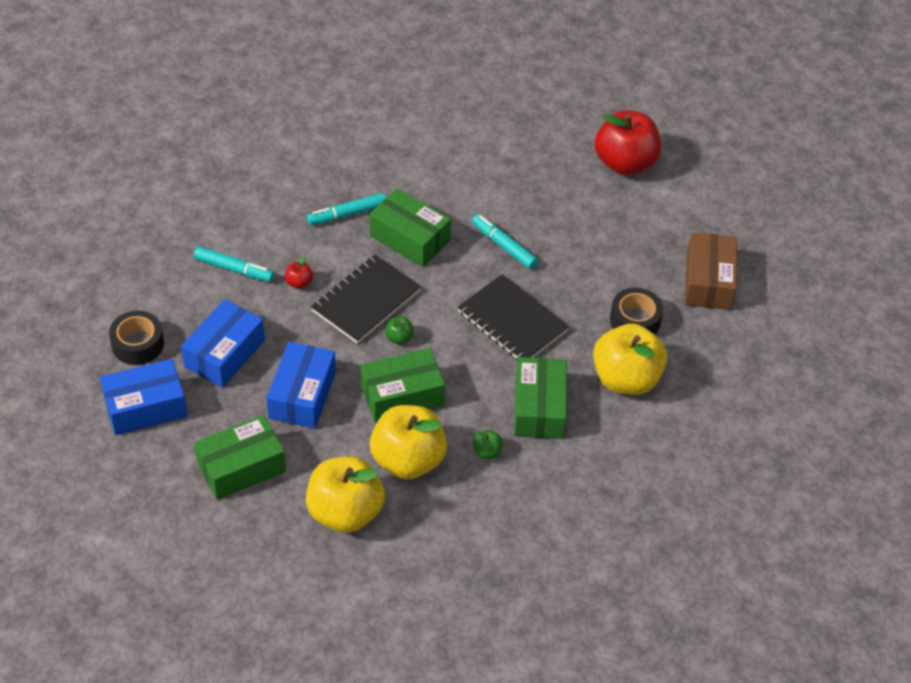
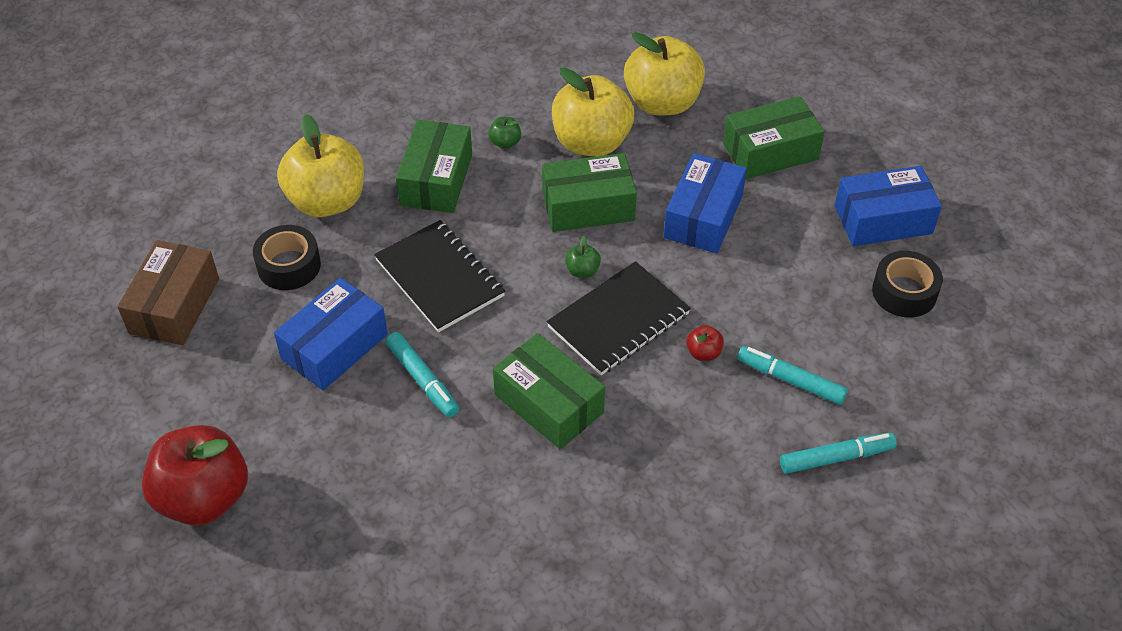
camera: 170 degrees left, 0 degrees up
(224, 353) = (796, 271): blue box -> blue box (334, 347)
(347, 214) = (632, 450): turquoise marker -> turquoise marker (836, 458)

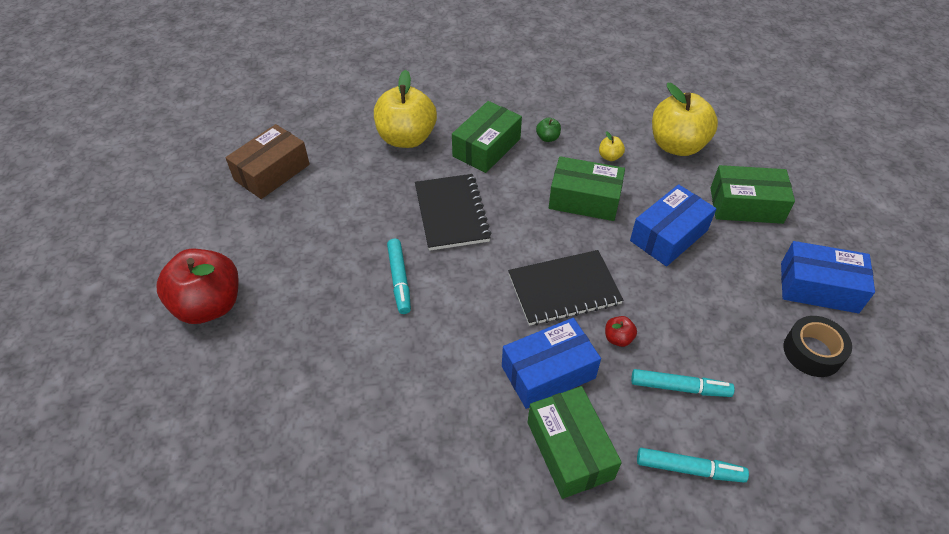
camera: 25 degrees right, 0 degrees up
(289, 265) = (357, 171): black tape -> none
(334, 347) = (354, 235): blue box -> blue box (548, 372)
(549, 403) = (479, 331): green box -> green box (569, 450)
(582, 271) = (556, 243): green apple -> none
(591, 142) = (609, 157): yellow apple -> yellow apple, size x0.40
(790, 380) = (679, 387): turquoise marker -> turquoise marker turned 135 degrees clockwise

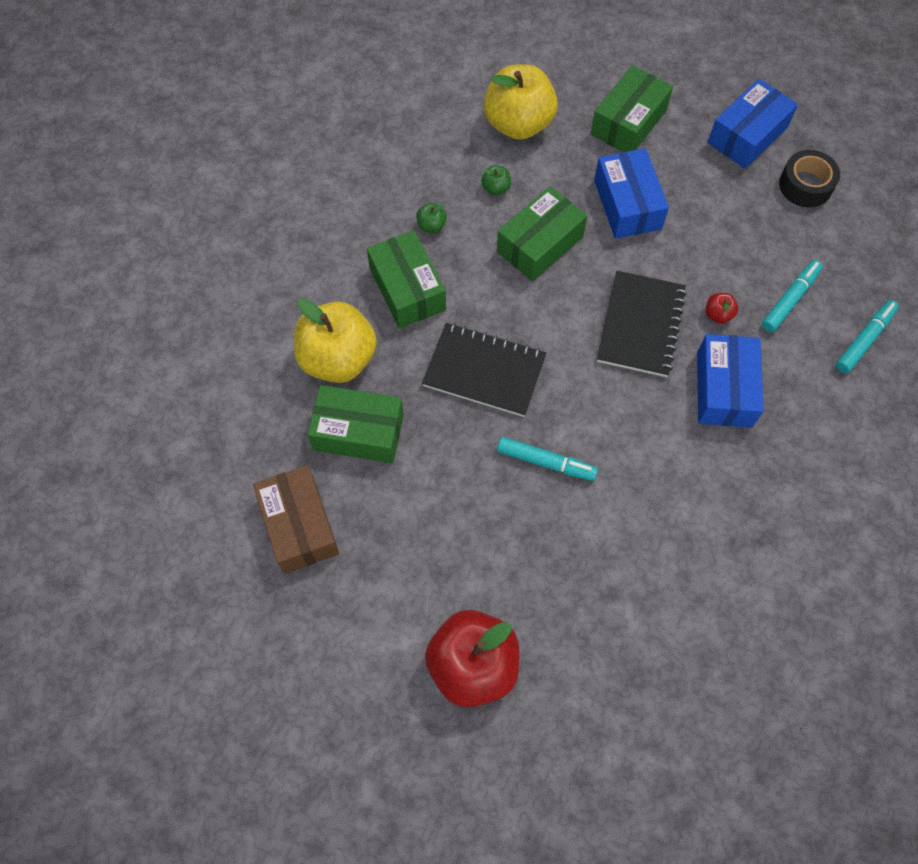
camera: 60 degrees left, 15 degrees up
(569, 450) = (807, 415): green box -> green box (358, 432)
(609, 157) = (496, 188): yellow apple -> green apple

